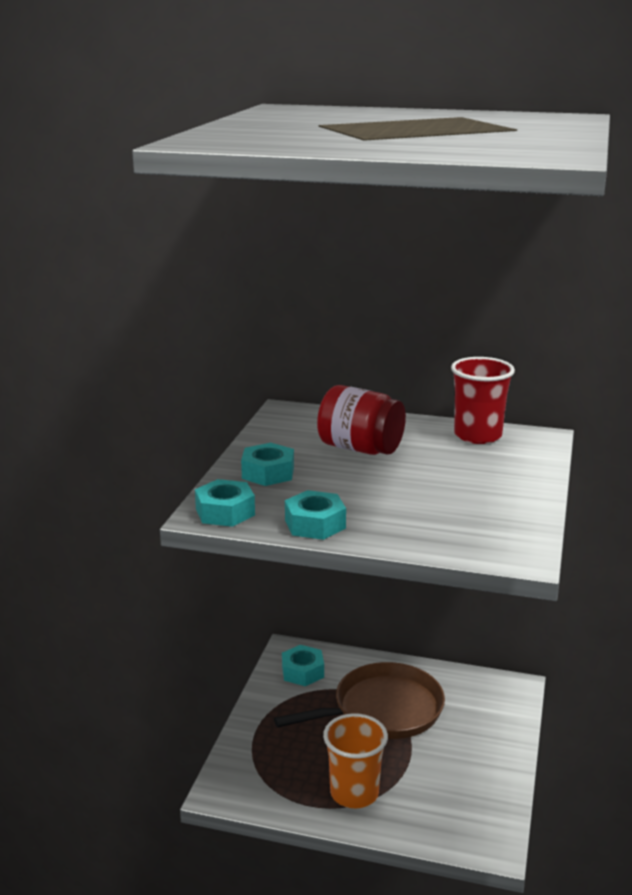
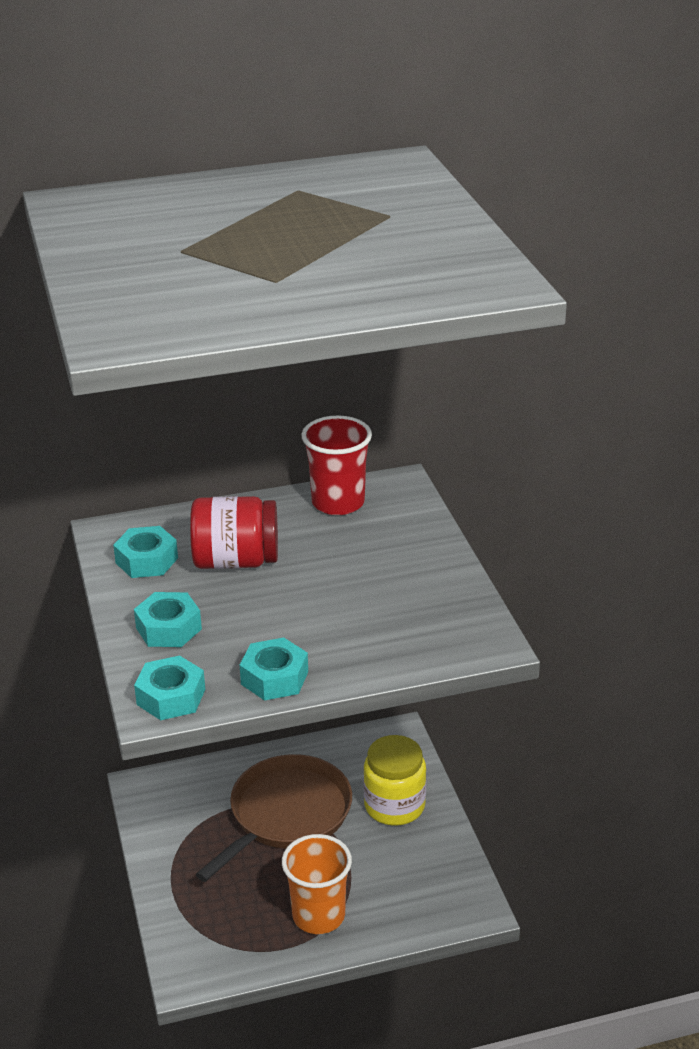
camera: 30 degrees left, 10 degrees up
(302, 672) = (174, 806): turquoise nut -> turquoise nut (146, 560)
(476, 737) = (394, 806): none -> yellow jar

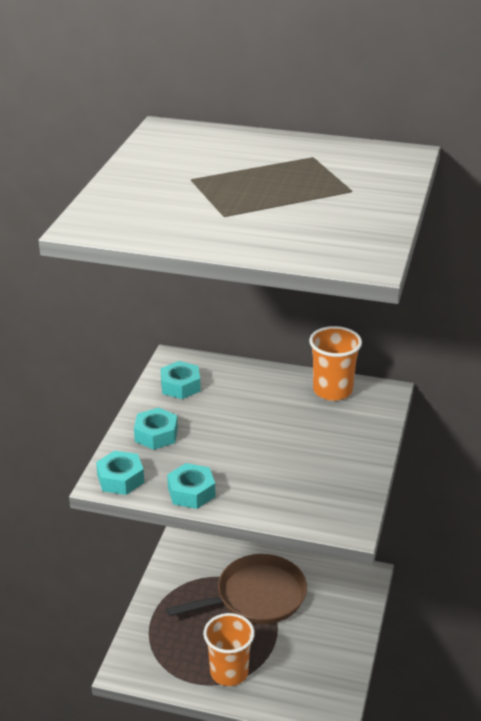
camera: 30 degrees right, 0 degrees up
(236, 561) = (233, 406): red jar -> none
(338, 503) = (332, 390): red cup -> orange cup
(394, 806) = (330, 622): yellow jar -> none

